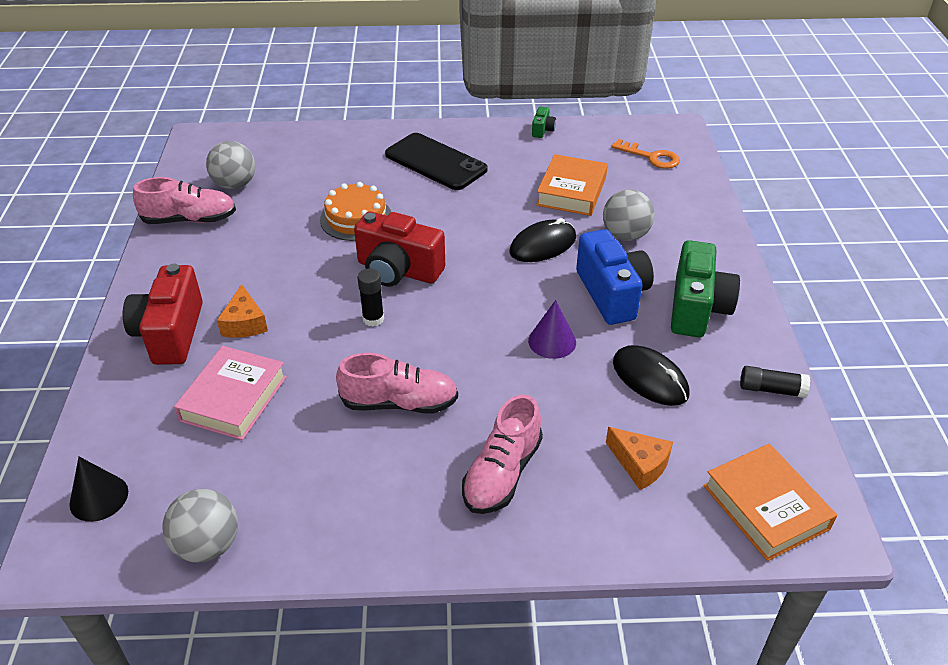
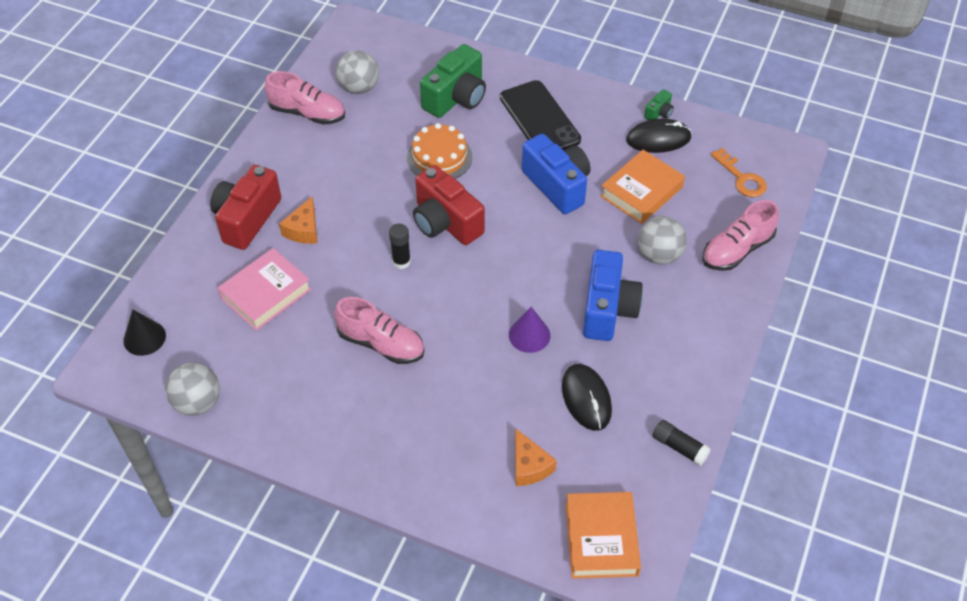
camera: 25 degrees right, 10 degrees up
(489, 208) = (557, 185): none -> blue camera
(502, 473) = (423, 431): pink shoe -> pink shoe (737, 250)
(543, 245) = (580, 239): black mouse -> black mouse (658, 139)
(697, 308) = (671, 350): green camera -> green camera (456, 98)

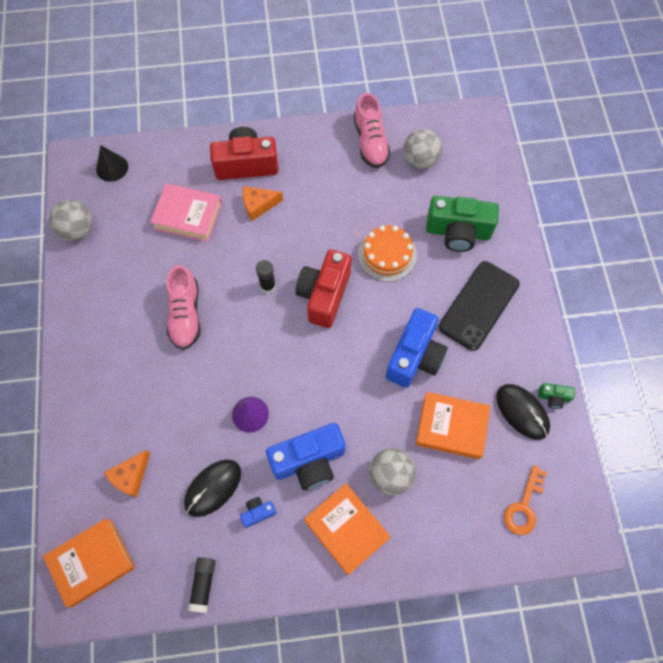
camera: 60 degrees right, 15 degrees up
(634, 371) = (258, 512): none -> blue camera
(690, 310) = (346, 529): none -> orange book
(737, 250) = (436, 539): pink shoe -> none

